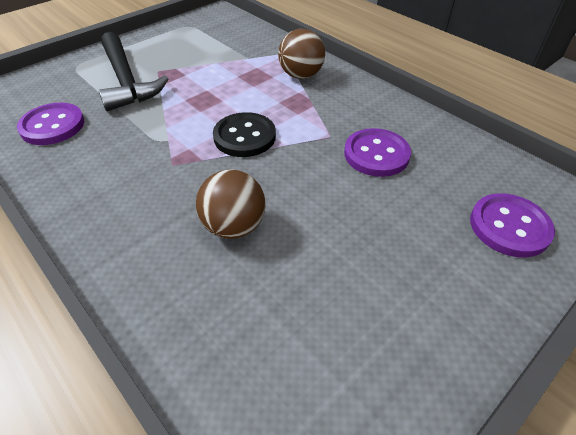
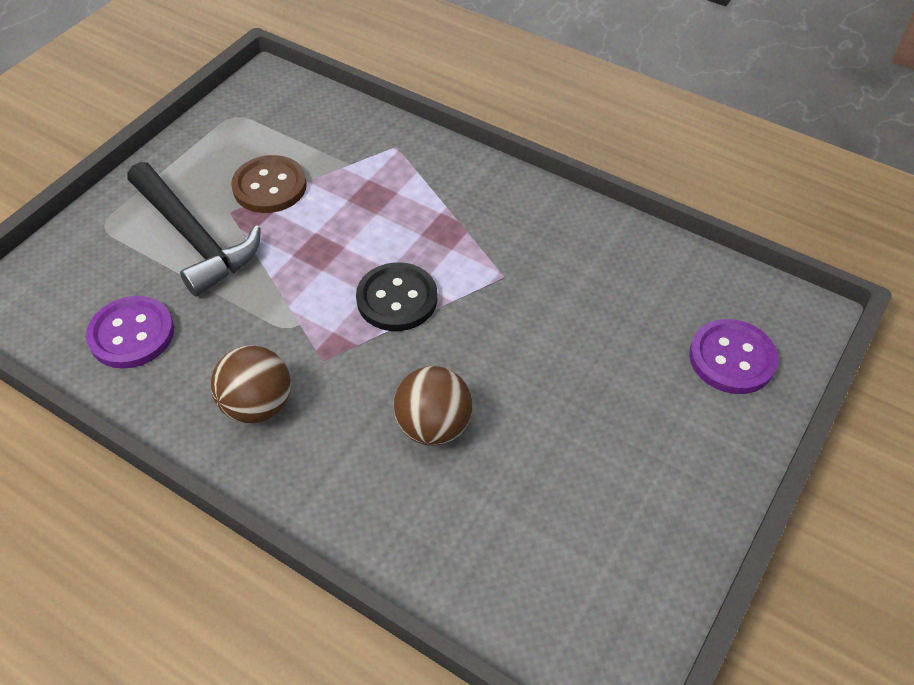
camera: 15 degrees left, 5 degrees up
(190, 62) = (269, 186): none -> brown button
(301, 75) = (434, 183): brown ball -> brown ball (257, 405)
(376, 154) = (566, 292): purple button -> none

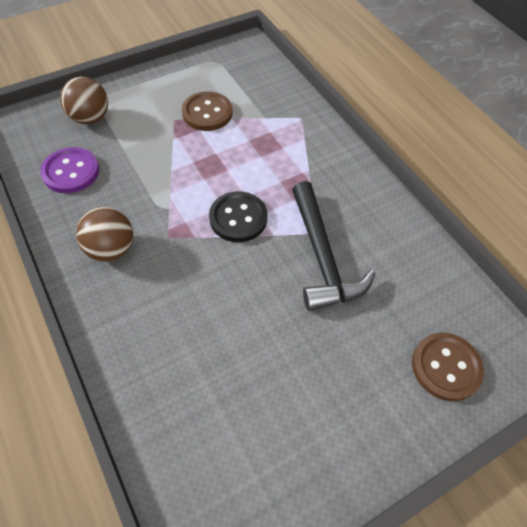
camera: 25 degrees right, 5 degrees up
(194, 238) = (143, 128): black hammer -> black hammer (322, 257)
(433, 426) = (207, 315): brown ball -> brown ball (90, 118)
(732, 358) = (446, 367): purple button -> brown button

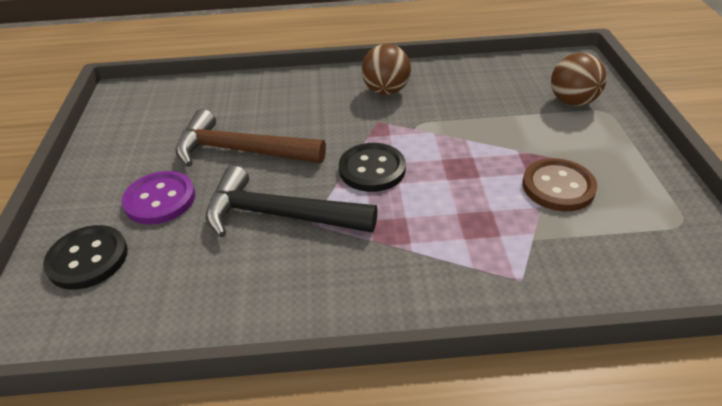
camera: 120 degrees right, 15 degrees down
(71, 172) = (493, 82): purple button -> purple button (160, 199)
(261, 330) = (240, 151): none -> brown hammer
(446, 367) = (88, 259): brown button -> black button

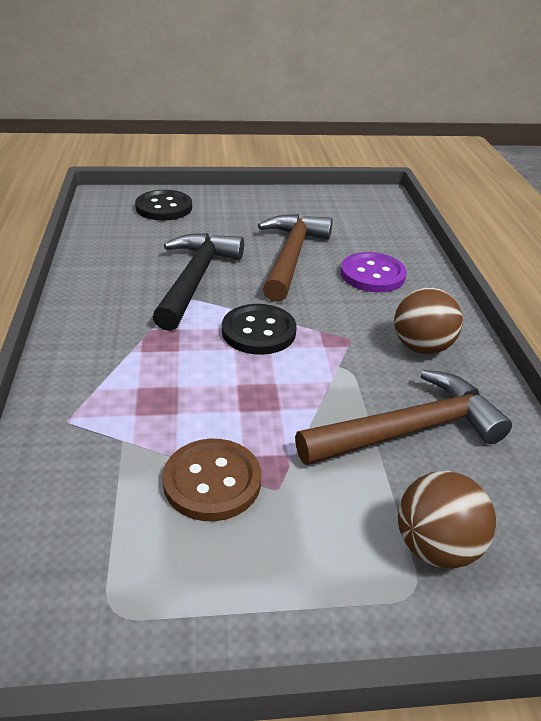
camera: 85 degrees right, 5 degrees down
(160, 199) = (225, 226): purple button -> purple button (372, 275)
(479, 103) = (409, 430): none -> brown hammer

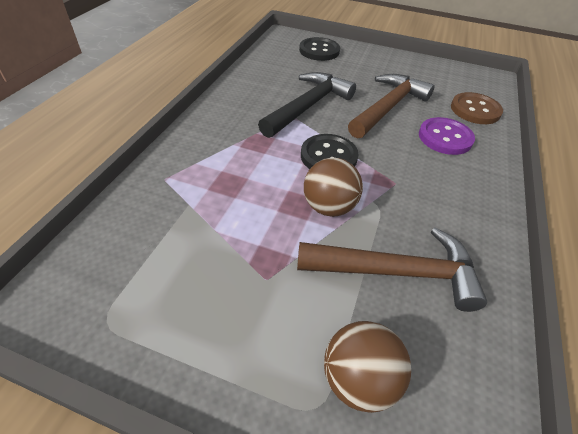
camera: 25 degrees right, 10 degrees up
(212, 481) = (226, 255): brown button -> brown button (475, 110)
(421, 347) = (450, 208): brown ball -> brown ball (329, 207)

